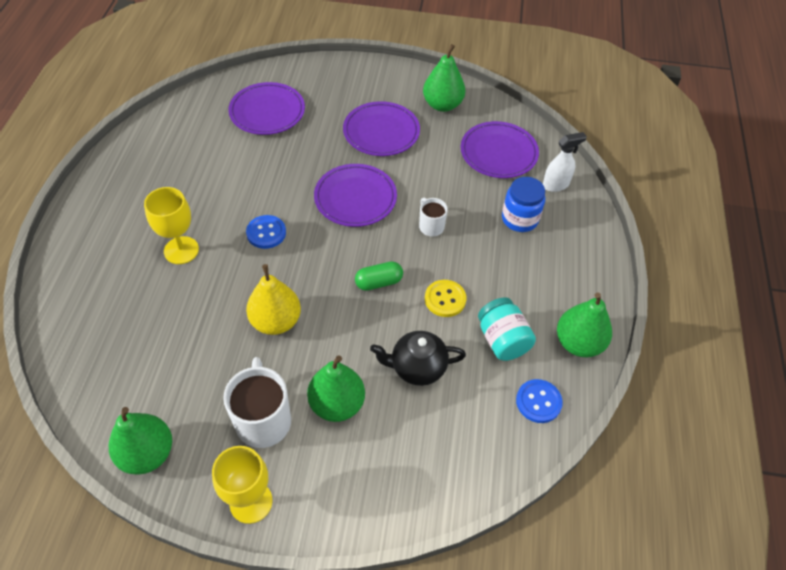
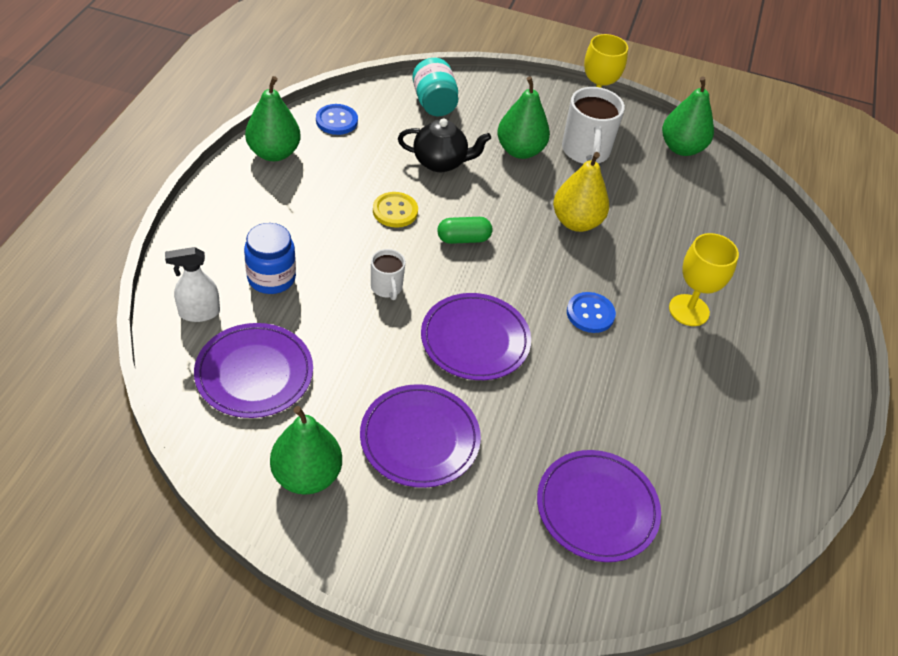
camera: 175 degrees left, 5 degrees down
(502, 340) = (349, 168): turquoise jar -> turquoise jar (434, 103)

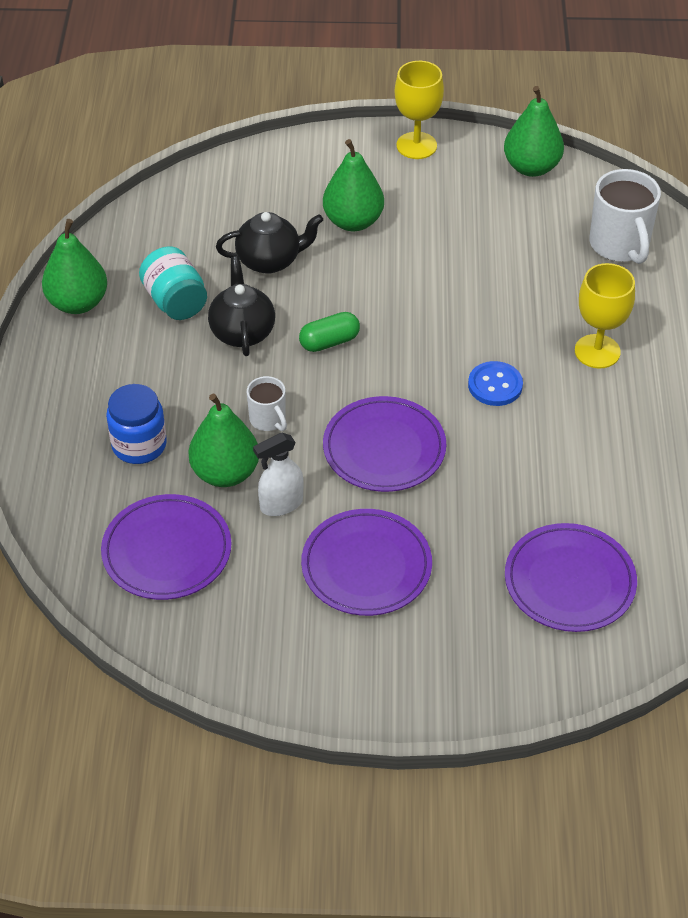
camera: 10 degrees left, 0 degrees up
(199, 313) = (78, 505): white spray bottle -> white spray bottle (281, 504)
(306, 475) = (266, 636): green pear -> green pear (225, 473)
(336, 121) = (132, 244): blue button -> none
(395, 211) = (242, 332): yellow button -> black teapot
(434, 103) = (234, 191): turquoise jar -> turquoise jar (175, 301)
(576, 222) = (445, 287): yellow pear -> none
(585, 151) = (426, 202): white mug -> white mug (620, 245)

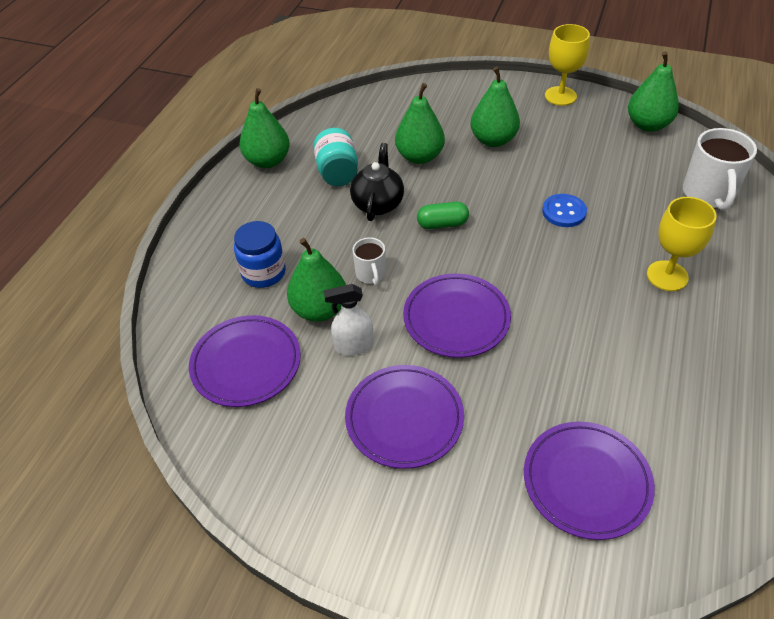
camera: 20 degrees right, 0 degrees up
(270, 261) = (419, 156): black teapot -> green pear
(495, 385) = (568, 286): blue button -> blue button (564, 212)

